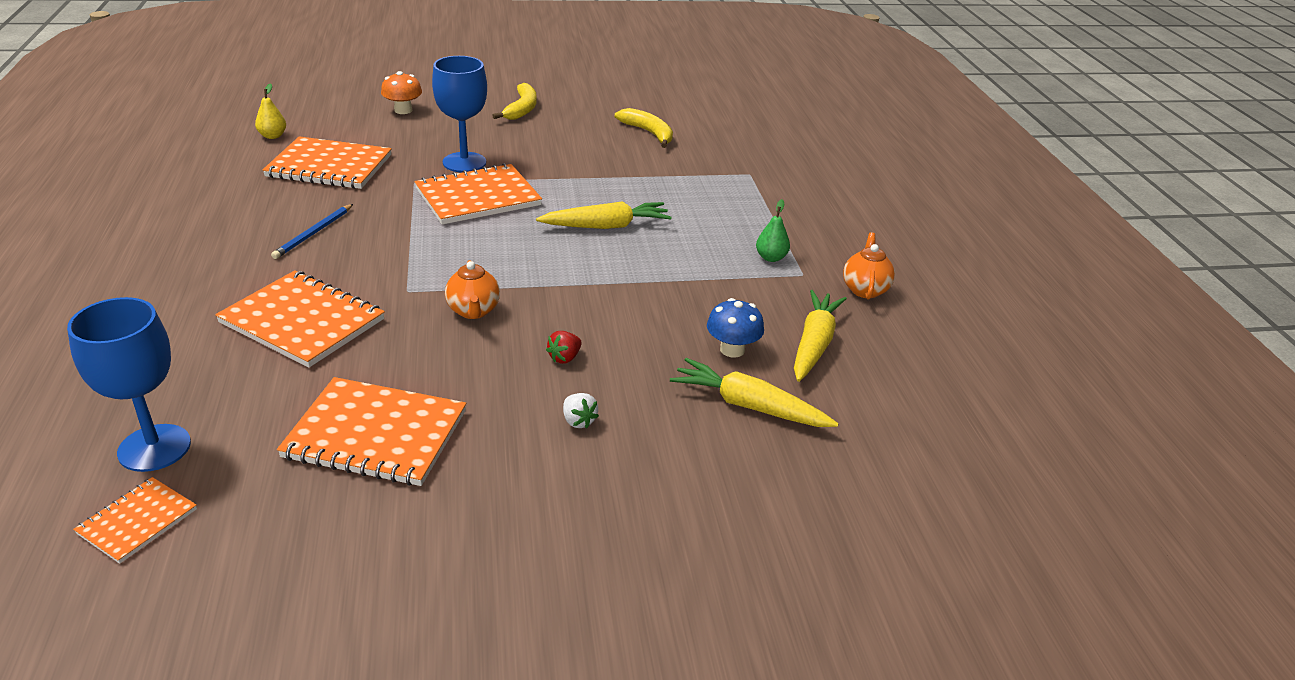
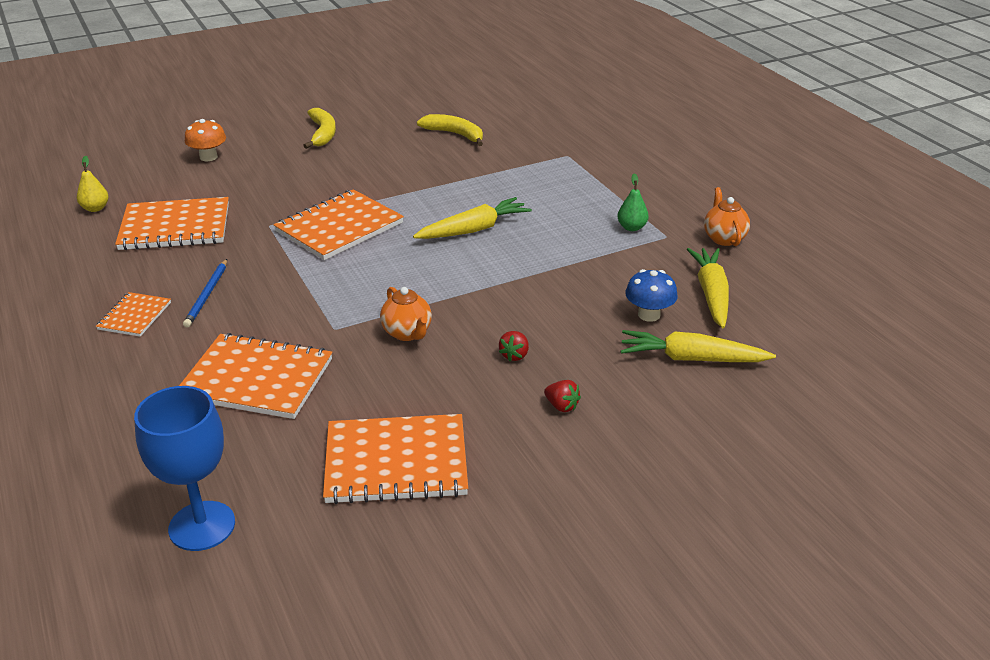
camera: 15 degrees left, 0 degrees up
(137, 521) = (235, 592): orange notebook -> orange notebook (134, 316)
(464, 162) = (303, 197): blue goblet -> none
(578, 421) = (561, 406): white strawberry -> red strawberry

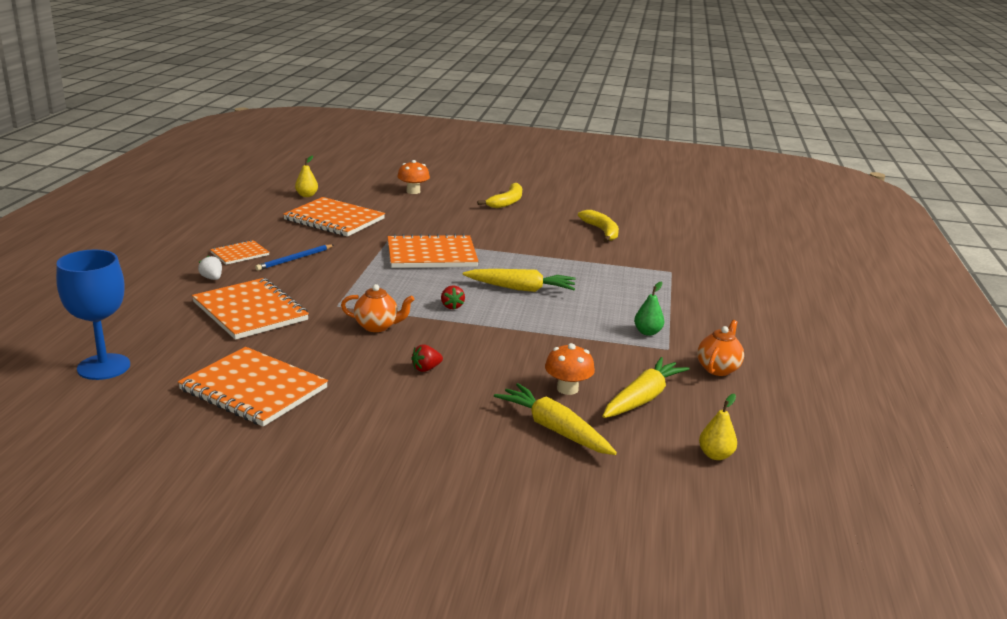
camera: 35 degrees right, 10 degrees down
(151, 361) = (212, 278): none -> white strawberry
(407, 333) = (377, 326): orange teapot -> orange teapot turned 90 degrees counterclockwise
(561, 406) = (408, 411): red strawberry -> red strawberry (452, 306)
(649, 315) = (567, 389): blue mushroom -> orange mushroom
(821, 319) = (715, 455): none -> yellow pear

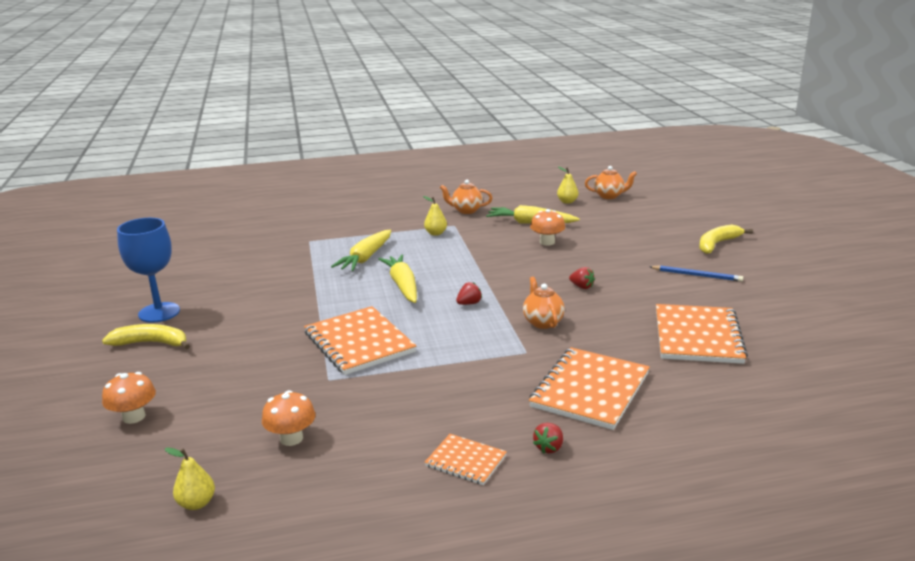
camera: 110 degrees left, 0 degrees up
(104, 367) = (774, 416): blue goblet -> blue goblet (159, 312)
(212, 278) = (549, 448): white strawberry -> red strawberry
(294, 259) = (445, 416): blue pencil -> blue pencil (697, 275)
(334, 219) = (291, 438): orange notebook -> orange mushroom
(554, 429) = (598, 237): yellow carrot -> yellow carrot (365, 258)
(602, 231) = (225, 279): yellow banana -> yellow banana (717, 244)
(647, 332) = (435, 233): green pear -> yellow pear
(724, 506) = (609, 196): none -> orange teapot

